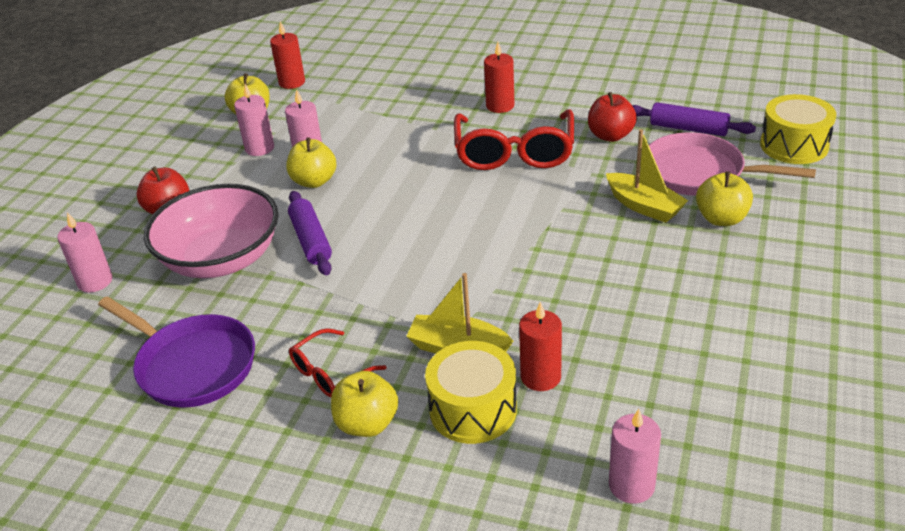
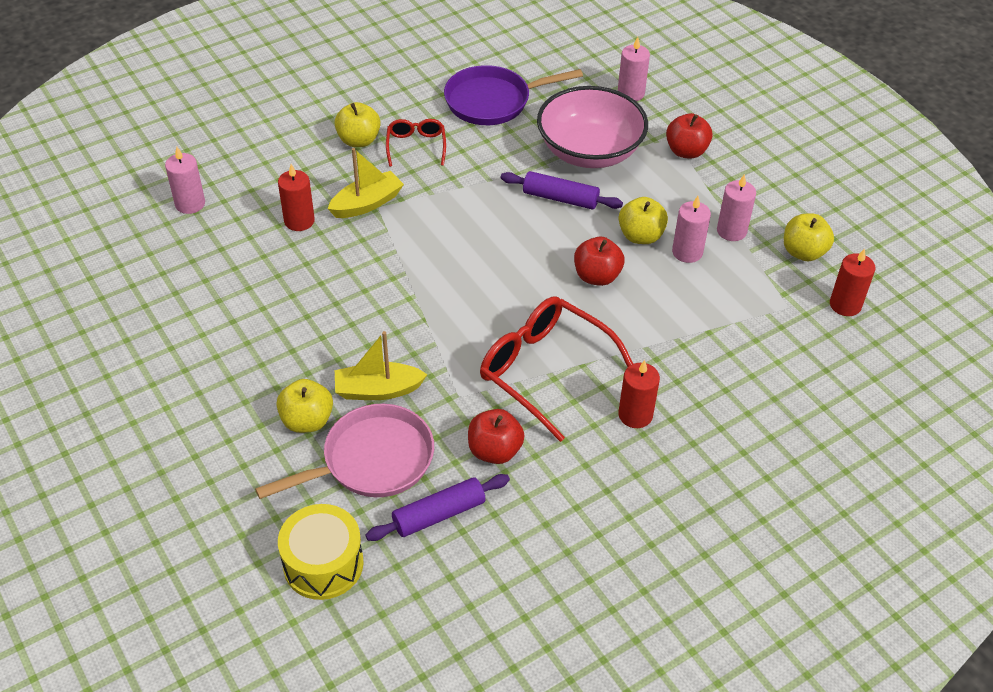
camera: 125 degrees right, 10 degrees up
(388, 178) = (597, 276): none -> red apple
(473, 409) = (314, 181): yellow drum -> none

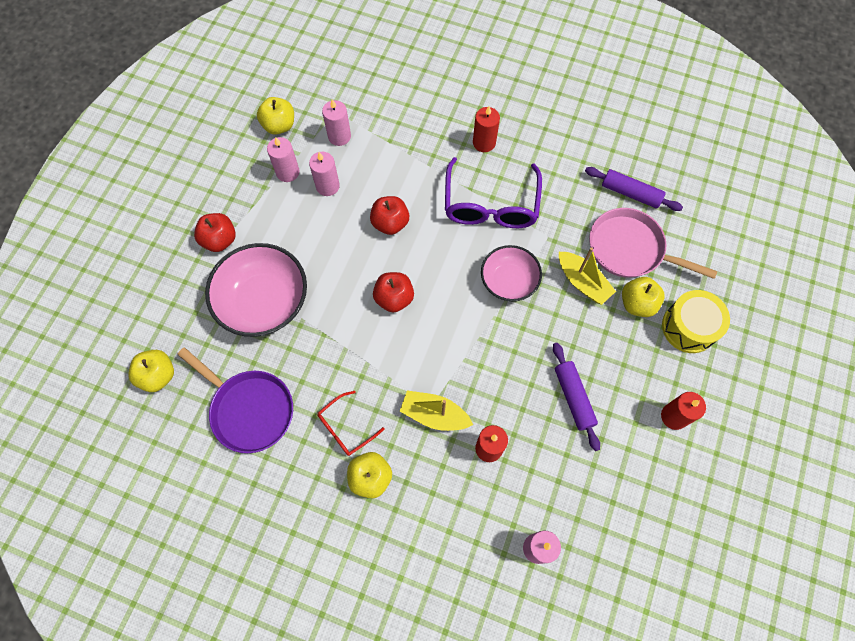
camera: 125 degrees left, 20 degrees up
(323, 564) = (708, 225): yellow drum -> yellow drum (689, 327)
(440, 330) = (508, 281): none -> pink bowl
(494, 451) = (568, 194): red apple -> red apple (394, 298)
(544, 370) = (490, 205): red glasses -> purple glasses
(560, 198) = (330, 289): purple rolling pin -> purple rolling pin (573, 398)
(631, 93) = (171, 315): pink candle -> pink candle (339, 136)
(640, 236) = (332, 220): yellow apple -> yellow apple (158, 375)
(845, 305) = (312, 86): red candle -> red candle (674, 416)

